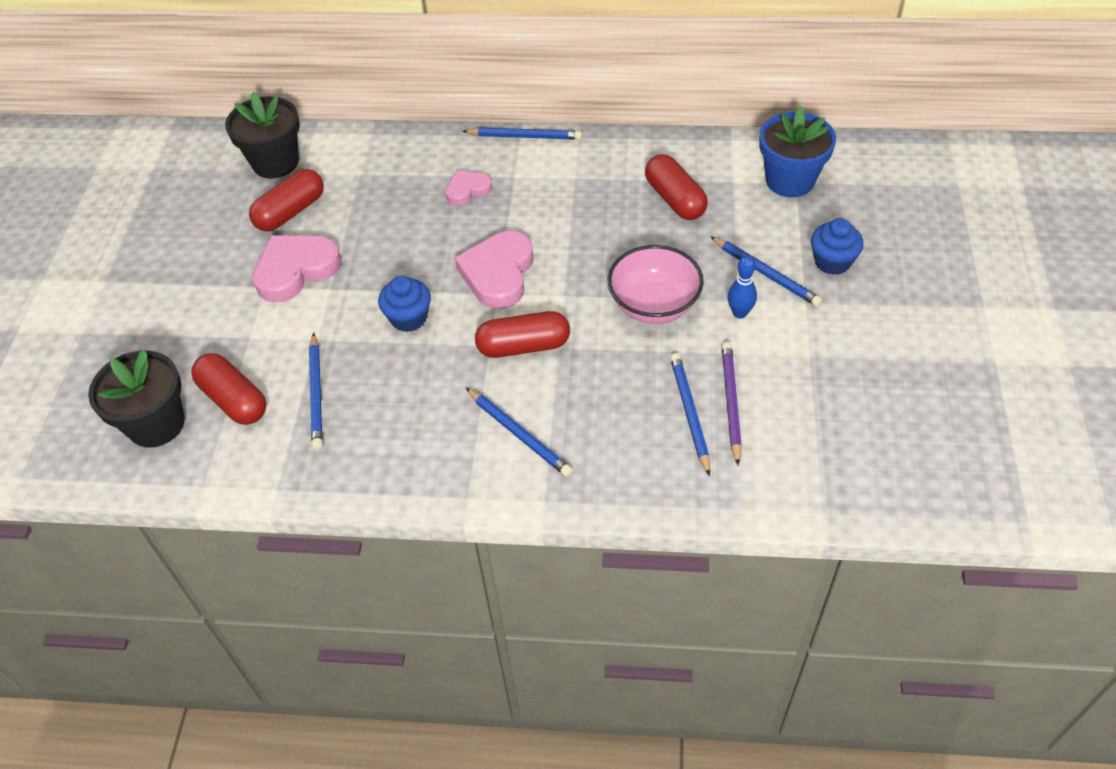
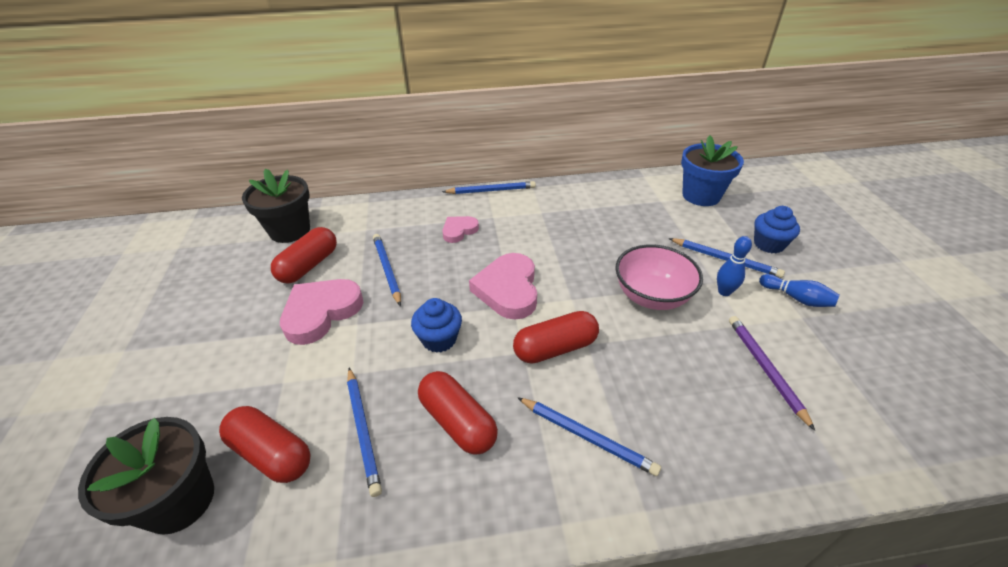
camera: 15 degrees left, 10 degrees down
(675, 199) = (625, 217): red capsule -> red capsule (458, 422)
(690, 413) = (736, 386): blue pencil -> blue pencil (387, 270)
(818, 333) = (796, 298): none -> blue bowling pin

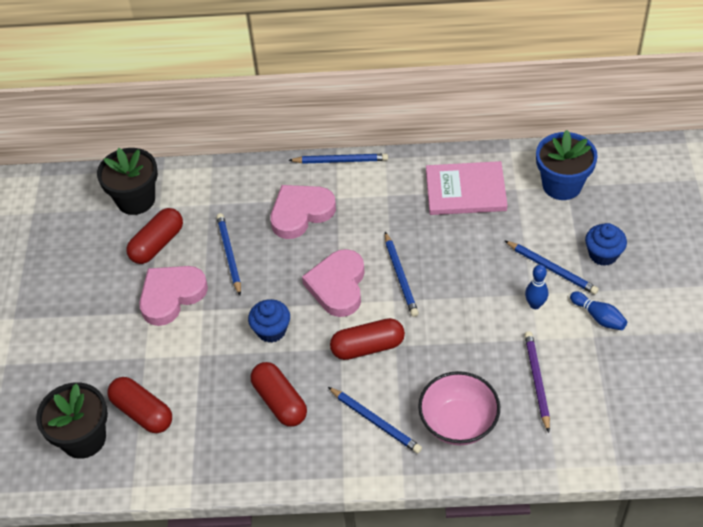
camera: 10 degrees right, 10 degrees up
(363, 430) = (208, 401): blue pencil -> blue pencil (400, 276)
(459, 231) = (301, 213): pink heart -> pink heart, size x1.77
(614, 205) = (465, 191): none -> pink book
(652, 296) = (466, 304): pink bowl -> pink bowl (458, 423)

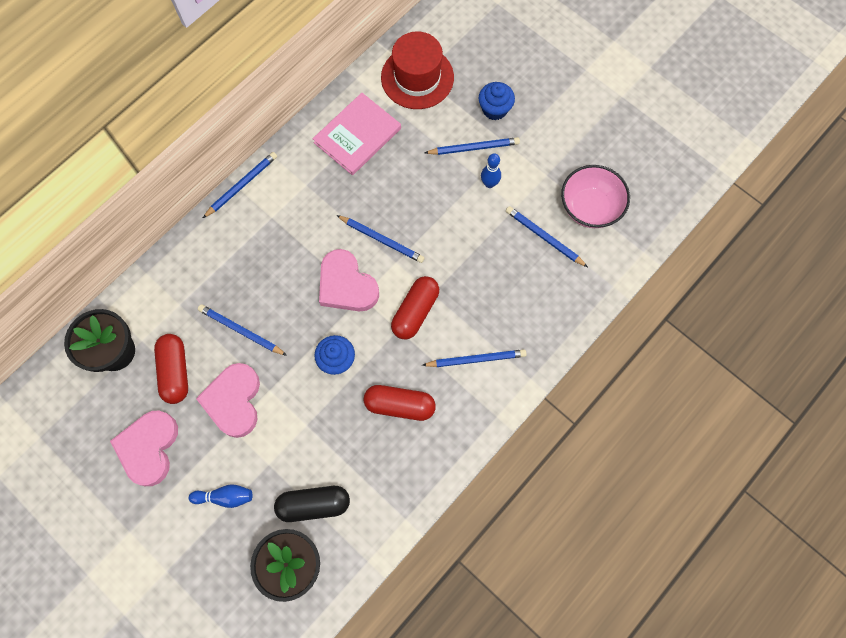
camera: 50 degrees left, 20 degrees up
(142, 412) = (314, 504): red capsule -> black capsule
(301, 213) = (258, 252): pink heart -> pink heart (149, 448)
(458, 423) = (527, 311): pink bowl -> pink bowl (589, 207)
(537, 381) = (544, 237): purple pencil -> blue pencil
(562, 185) = (417, 77): blue flower pot -> red hat
(598, 317) = (536, 158): blue bowling pin -> blue bowling pin (225, 497)

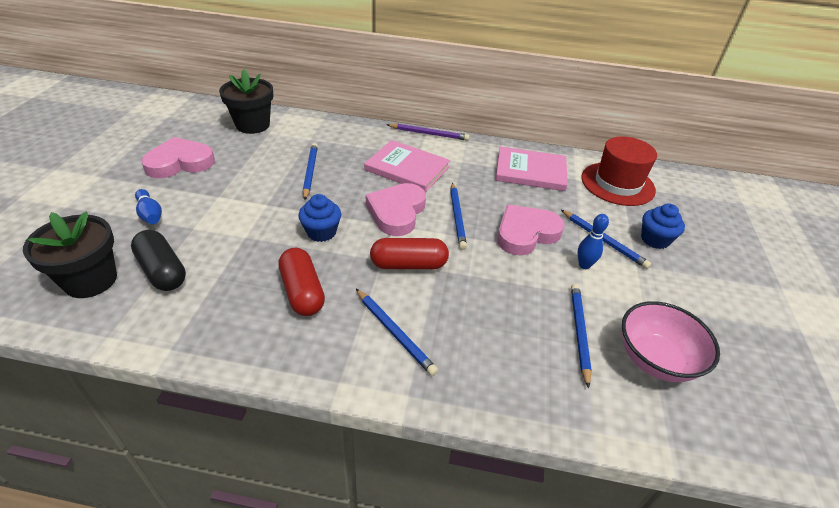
camera: 55 degrees right, 30 degrees down
(175, 371) = (253, 154): red capsule -> none
(234, 401) = (244, 189): pink heart -> pink heart (526, 233)
(242, 185) = (429, 134): blue pencil -> purple pencil
(288, 240) = (407, 168): none -> pink book

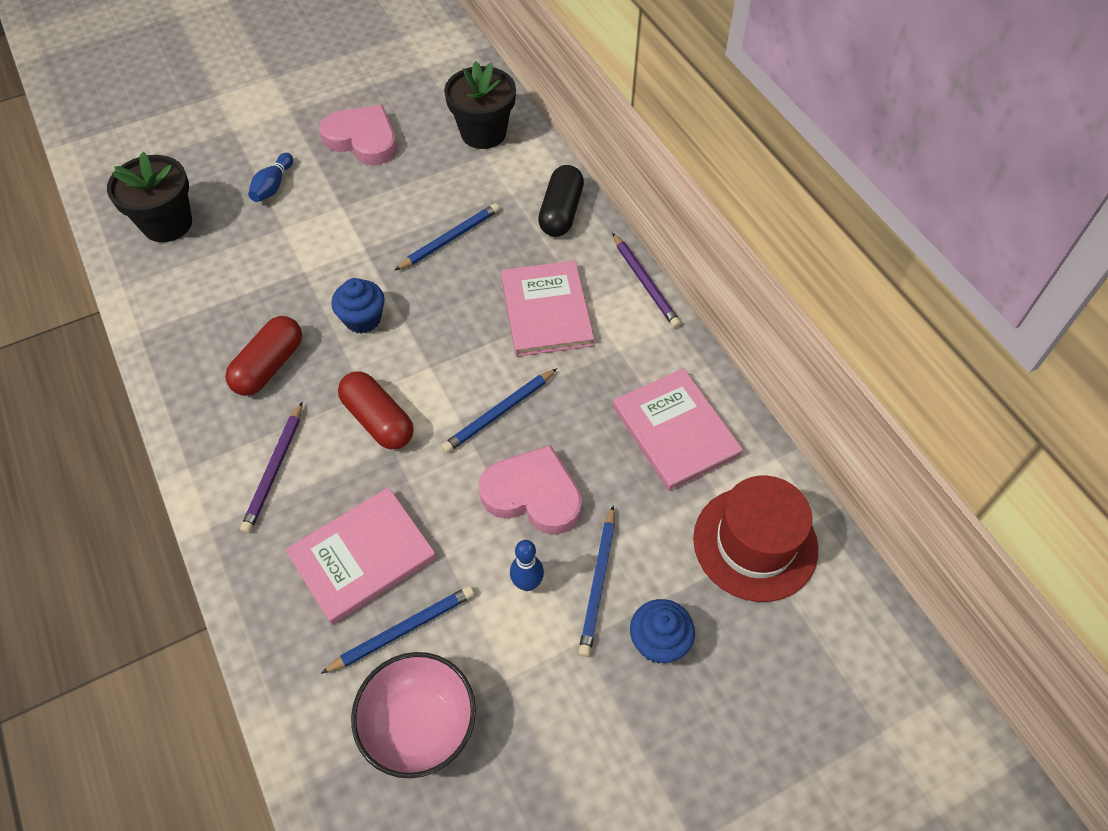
camera: 55 degrees right, 15 degrees up
(162, 271) = (214, 255): black capsule -> black capsule (561, 212)
(394, 332) = (274, 469): blue pencil -> purple pencil
(397, 212) = (454, 355): pink heart -> none
(507, 324) = (362, 556): none -> pink book

